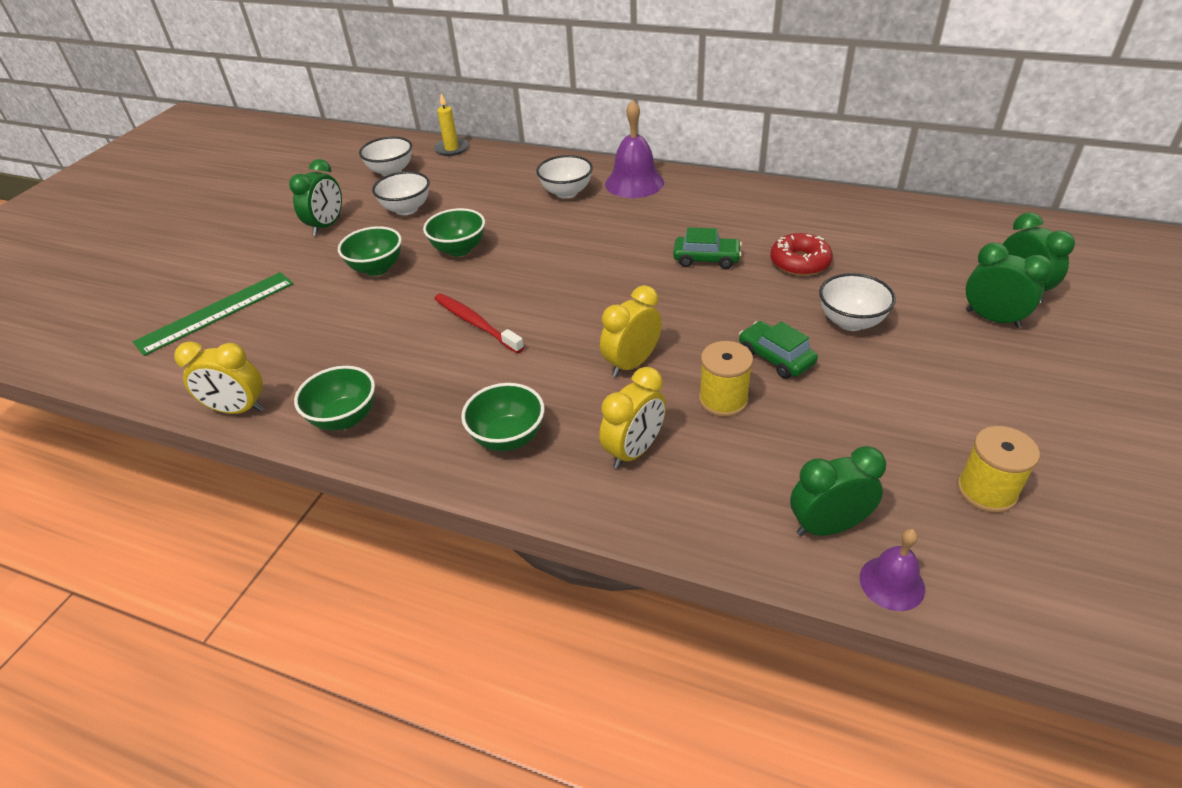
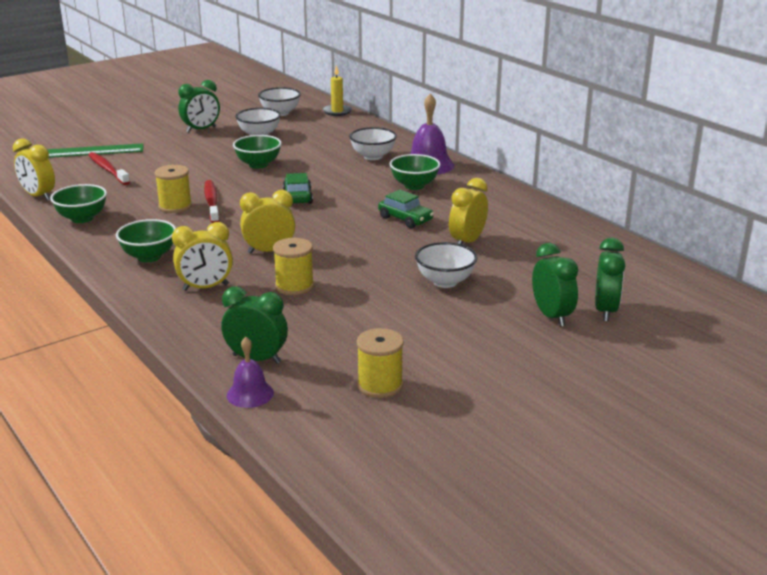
camera: 30 degrees right, 15 degrees down
(282, 328) = (108, 170): none -> red toothbrush
(377, 268) = (197, 159): green bowl -> green bowl (414, 186)
(440, 348) = (175, 206): none -> yellow spool
(775, 357) = (362, 280): green car -> green car (297, 197)
(799, 262) = (467, 242): red donut -> yellow clock

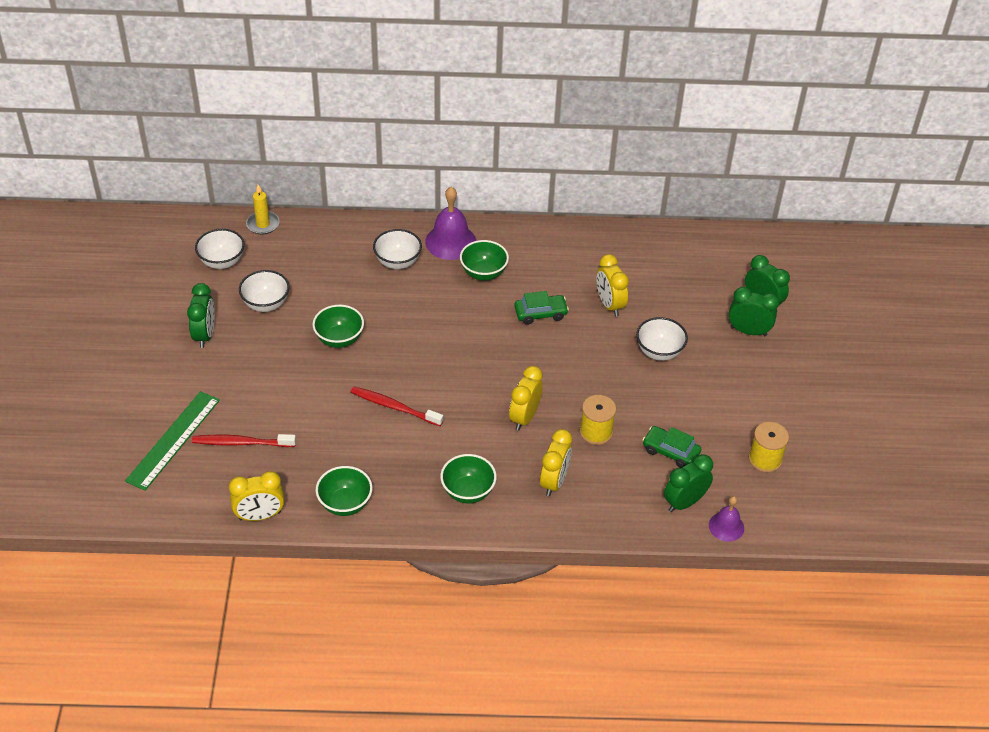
camera: 55 degrees left, 20 degrees up
(175, 206) = (379, 433): yellow spool -> none
(297, 197) = (437, 350): green car -> green car (670, 452)

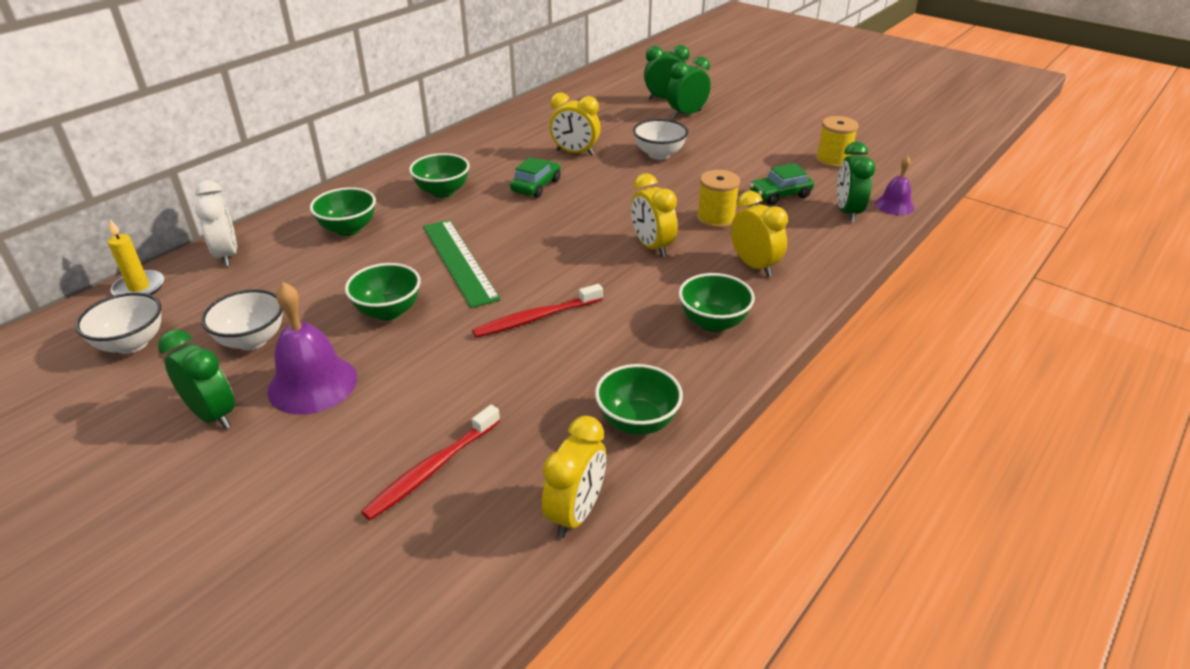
camera: 50 degrees left, 10 degrees down
(173, 440) = (337, 540): green ruler -> green ruler (459, 261)
(322, 233) = (227, 255): none -> white clock
(398, 262) = (348, 229): white bowl -> green bowl
(450, 241) = (375, 191): purple bell -> purple bell (312, 384)

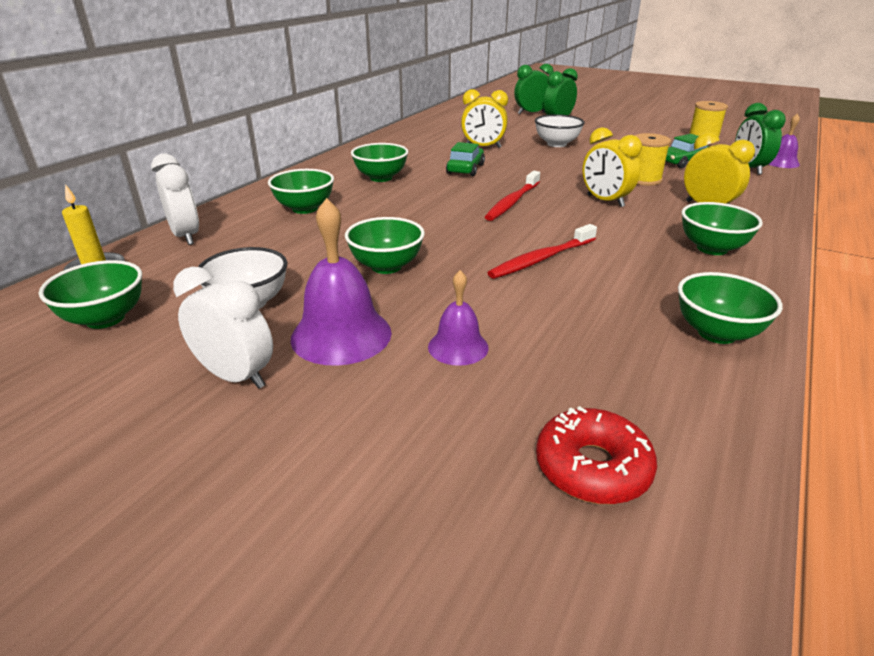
camera: 10 degrees left, 5 degrees down
(131, 344) = (105, 318): white bowl -> green bowl
(213, 415) = (236, 376): green clock -> white clock
(402, 408) = (458, 347): none -> purple bell
(432, 469) = (533, 401): red toothbrush -> red toothbrush (512, 202)
(440, 532) = (592, 467): none -> red donut
(459, 261) = (432, 223): green ruler -> none
(576, 513) = (730, 426): yellow clock -> none

